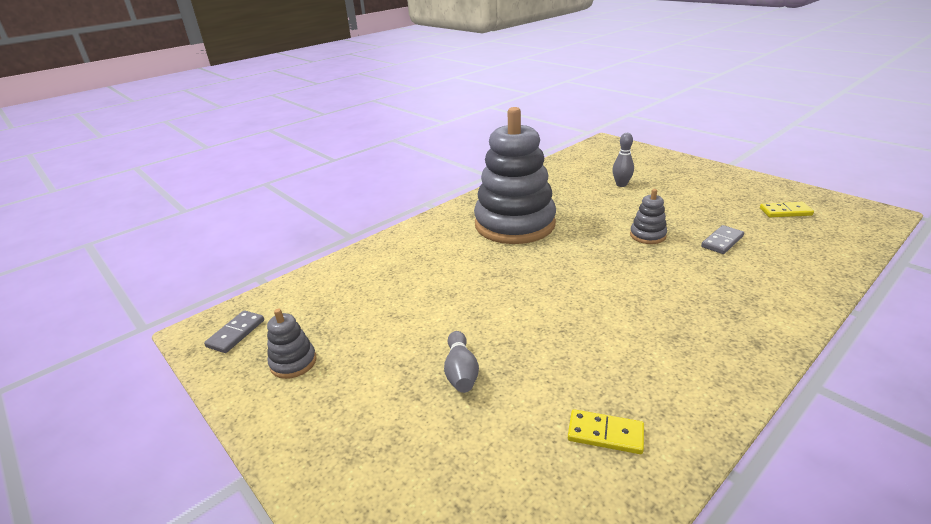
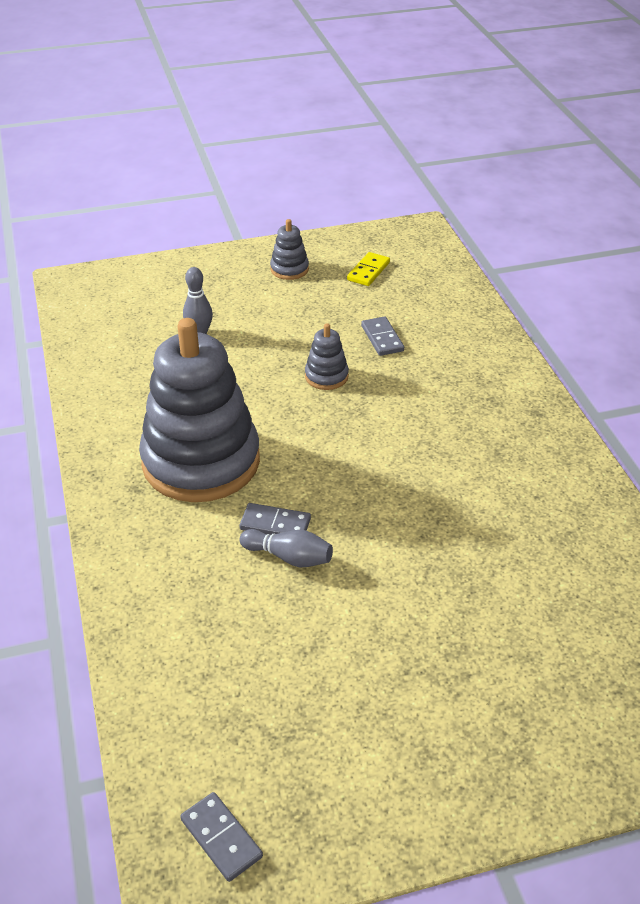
camera: 65 degrees left, 10 degrees up
(293, 362) = (334, 778): grey stacking toy -> grey stacking toy (289, 269)
(461, 372) = (451, 625): grey bowling pin -> grey bowling pin (289, 557)
(489, 265) = (275, 524): none -> grey domino
(605, 434) = (587, 559): yellow domino -> none

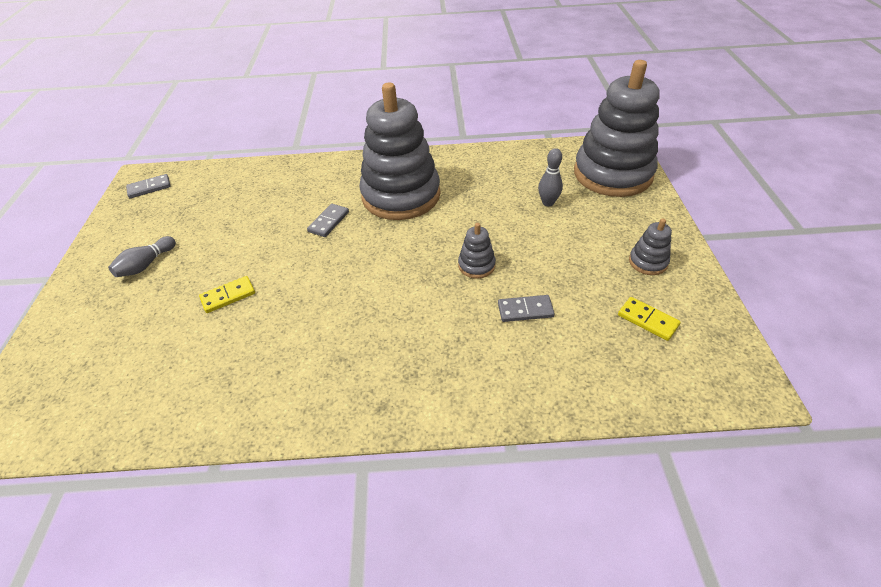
camera: 105 degrees right, 5 degrees up
(134, 289) = (612, 174): none -> grey stacking toy
(289, 557) = (298, 225): grey bowling pin -> grey bowling pin (146, 265)
(451, 584) = (228, 296): none -> yellow domino

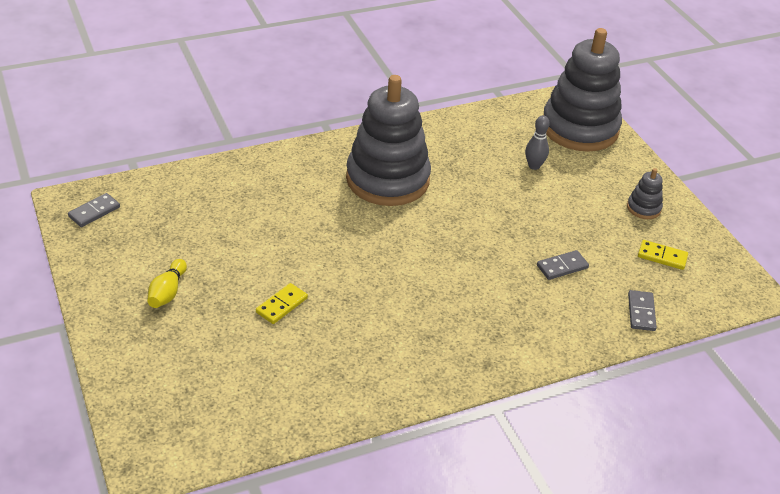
camera: 25 degrees left, 5 degrees down
(146, 265) = (167, 292): grey bowling pin -> yellow bowling pin
(329, 222) = (331, 218): grey domino -> grey domino (641, 312)
(476, 265) = (500, 236): grey stacking toy -> none

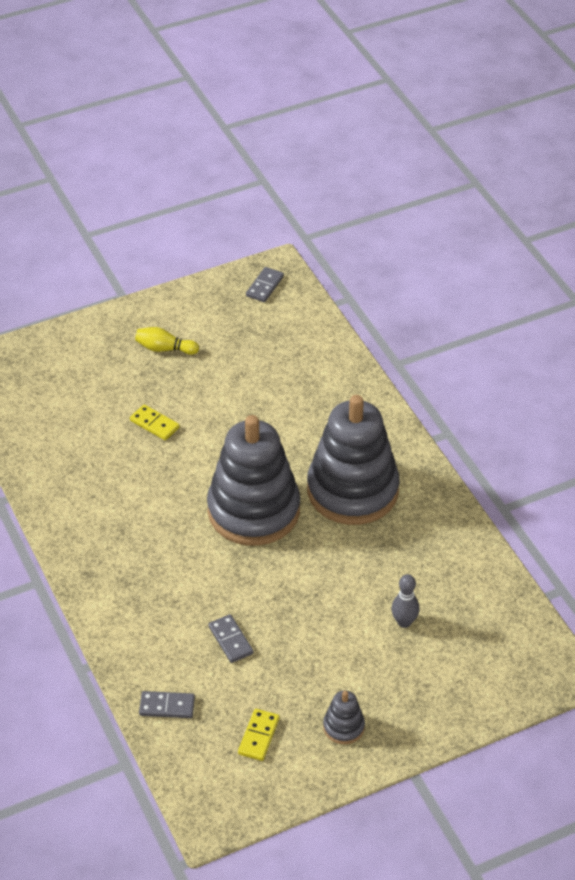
camera: 90 degrees right, 5 degrees up
(94, 212) = (265, 286): grey domino -> grey domino turned 75 degrees clockwise
(579, 128) = (493, 673): grey stacking toy -> grey stacking toy (253, 510)

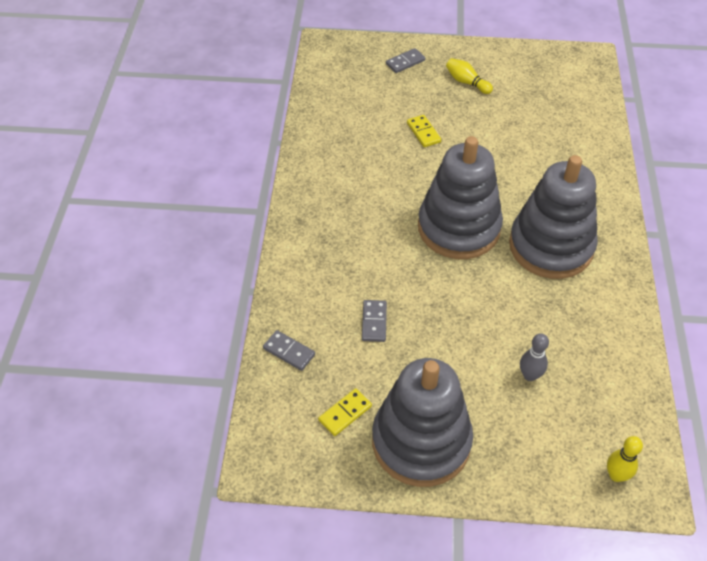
camera: 30 degrees right, 5 degrees up
(265, 286) = (573, 66): grey domino -> grey domino (405, 62)
(343, 727) = (421, 441): grey stacking toy -> grey stacking toy, size x2.46
(525, 673) = (616, 475): none -> yellow bowling pin

